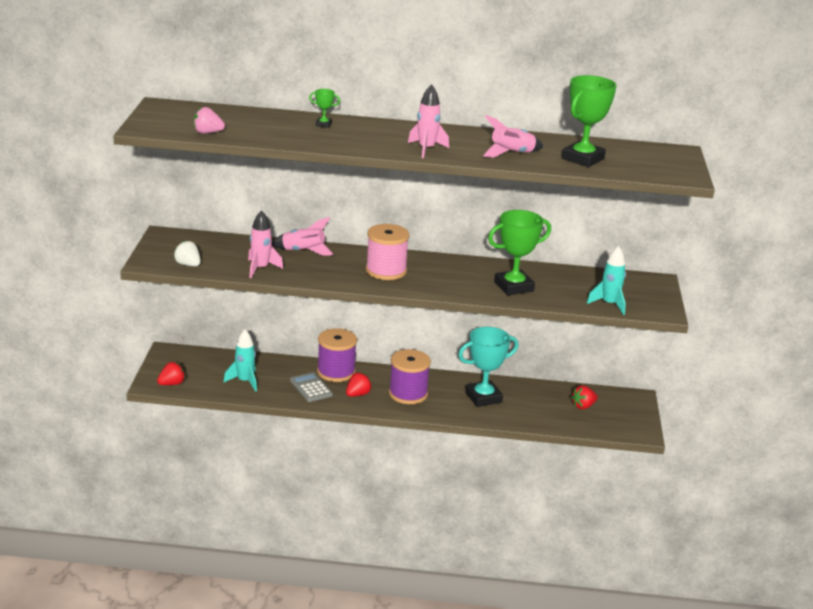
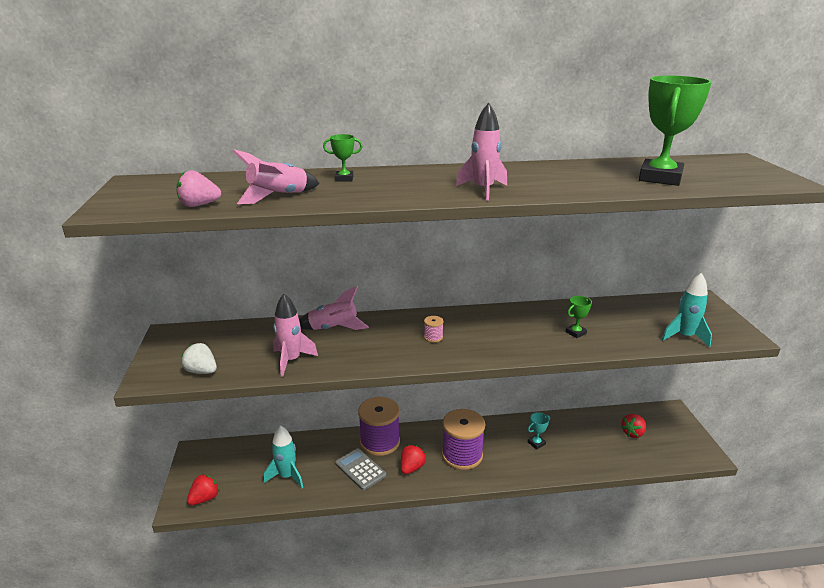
camera: 10 degrees left, 0 degrees up
(386, 271) = (433, 337): pink spool -> pink spool, size x0.41
(483, 397) = (536, 443): turquoise trophy -> turquoise trophy, size x0.44
(511, 154) = (581, 183): pink rocket -> pink rocket (278, 197)
(513, 287) = (575, 333): green trophy -> green trophy, size x0.44

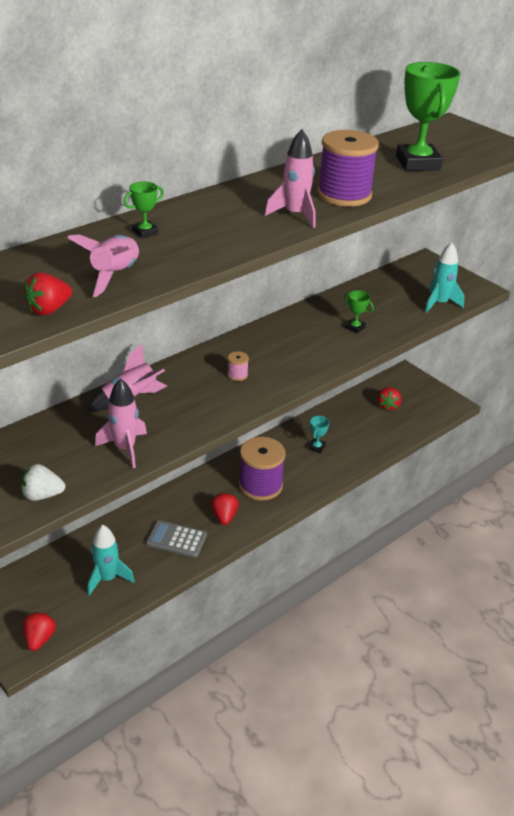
camera: 35 degrees left, 10 degrees up
(199, 205) = (49, 310): pink strawberry -> red strawberry
(380, 442) = (172, 505): purple spool -> purple spool (344, 195)
(575, 333) = (355, 327): green trophy -> green trophy turned 75 degrees counterclockwise

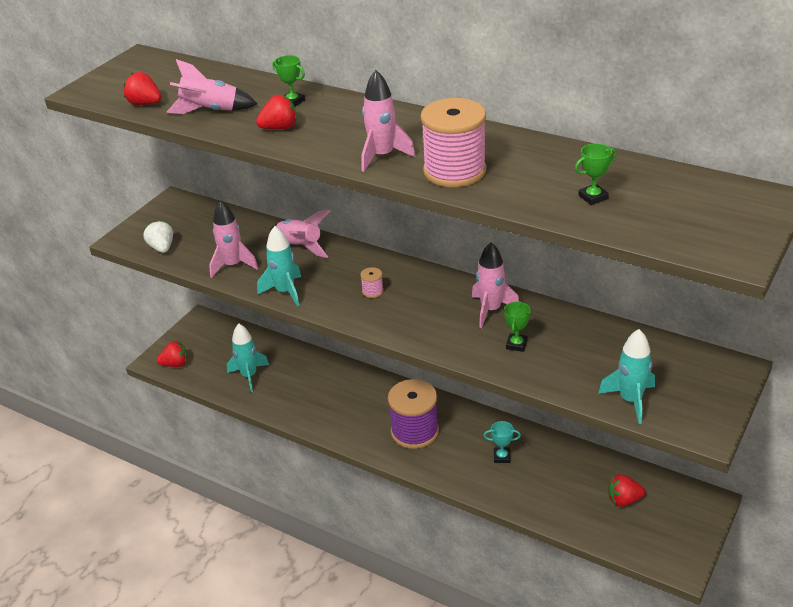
camera: 75 degrees right, 0 degrees up
(176, 539) = (312, 399): grey calculator -> none
(199, 423) = (285, 292): none -> turquoise rocket
(224, 516) = (356, 420): red strawberry -> red strawberry (279, 128)
(305, 326) = (491, 310): none -> pink rocket
(344, 195) = (454, 171): purple spool -> pink spool
(417, 163) = (593, 197): green trophy -> green trophy, size x0.44

